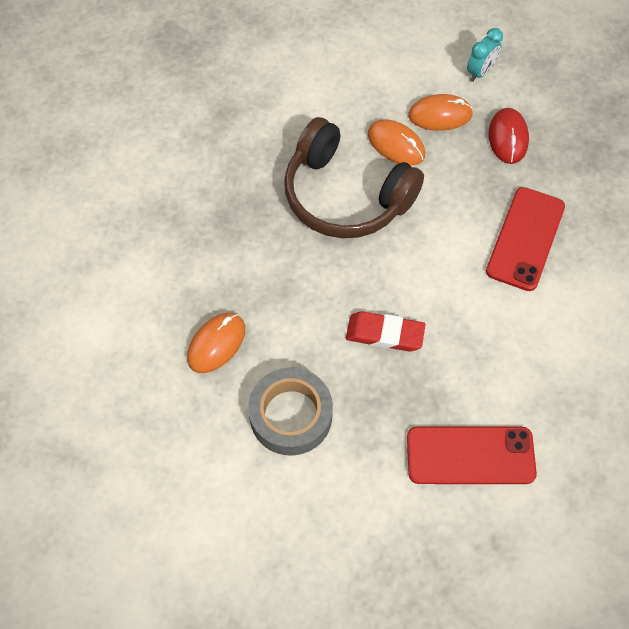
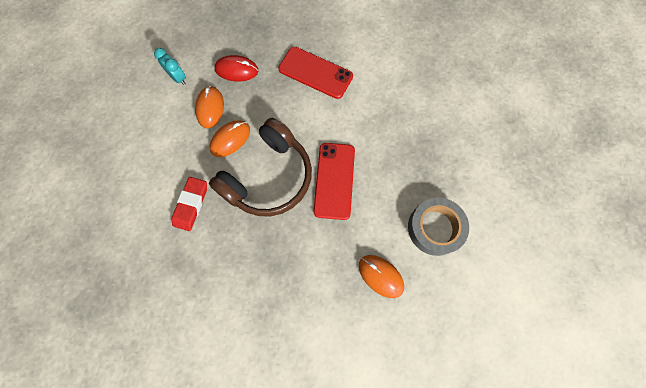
camera: 85 degrees left, 10 degrees up
(385, 334) = (378, 163): red eraser -> red eraser (191, 205)
(470, 455) = (460, 125): red phone -> red phone (334, 180)

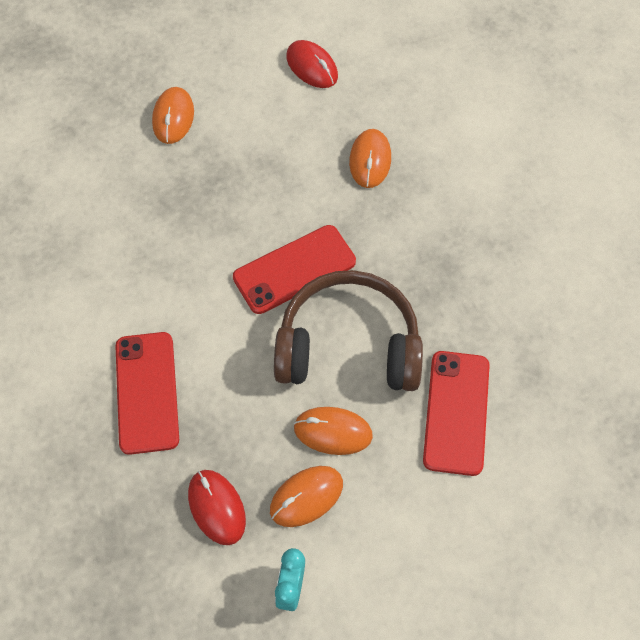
camera: 125 degrees left, 10 degrees down
(191, 205) = (456, 412): red eraser -> red phone
(435, 228) = (274, 139): grey tape -> none
(483, 292) = (312, 67): none -> red mouse
(488, 180) = (173, 117): none -> orange mouse

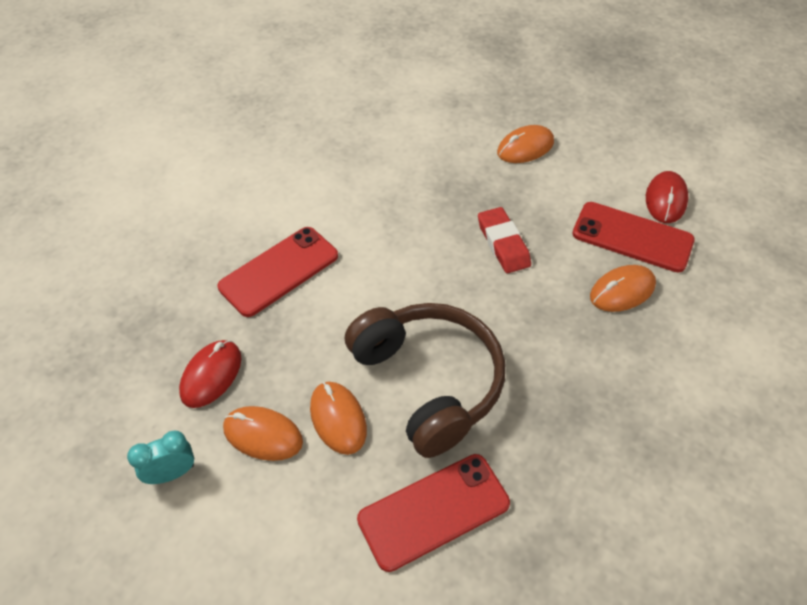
camera: 55 degrees right, 10 degrees down
(260, 206) = (503, 244): none -> red eraser
(294, 269) = (467, 300): red phone -> red phone (632, 237)

